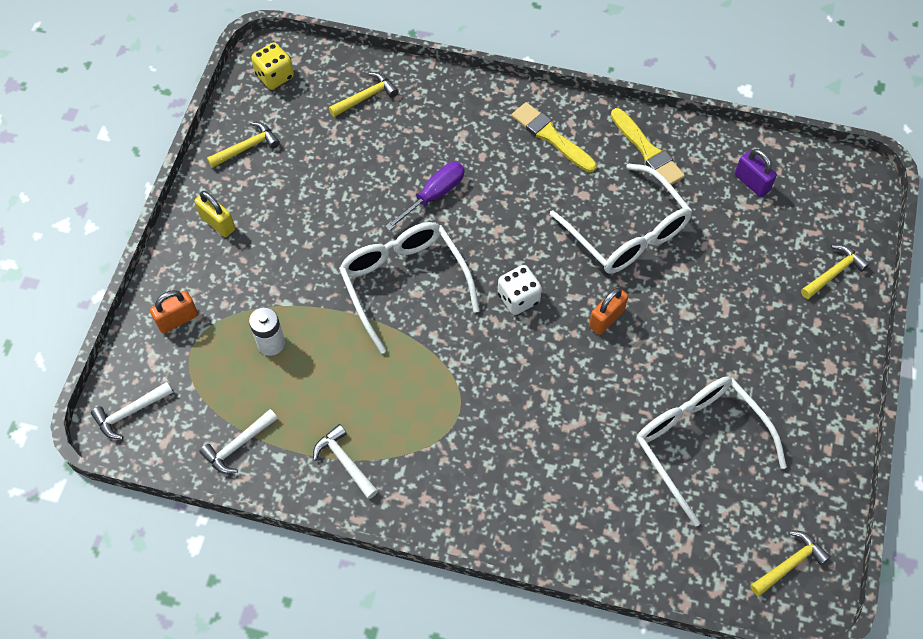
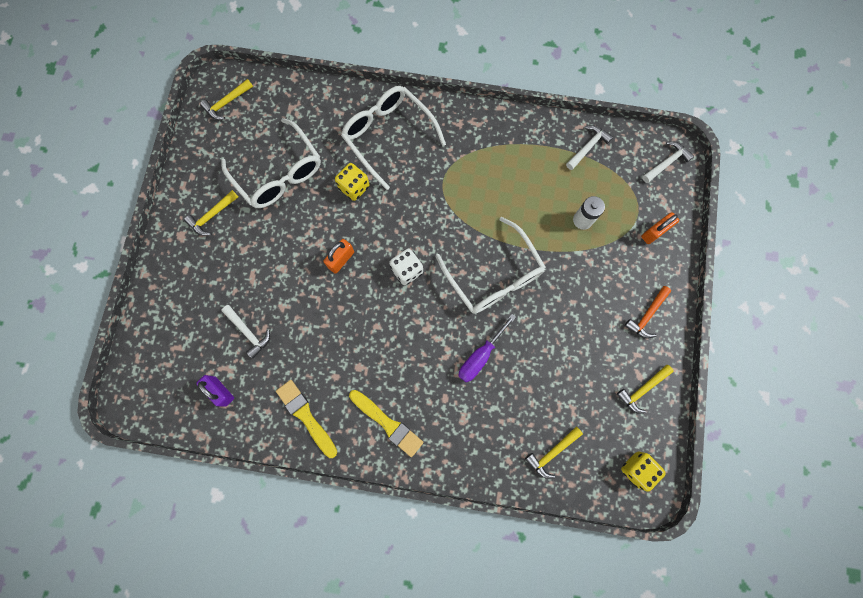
camera: 175 degrees right, 15 degrees up
(218, 223) = (647, 315): yellow padlock -> orange hammer
(345, 462) = (515, 142): white hammer -> white hammer (248, 332)
(588, 414) = (354, 187): none -> yellow dice
(627, 233) = (324, 334): white glasses -> white glasses (388, 136)
(833, 273) = (166, 312): yellow hammer -> yellow hammer (212, 215)

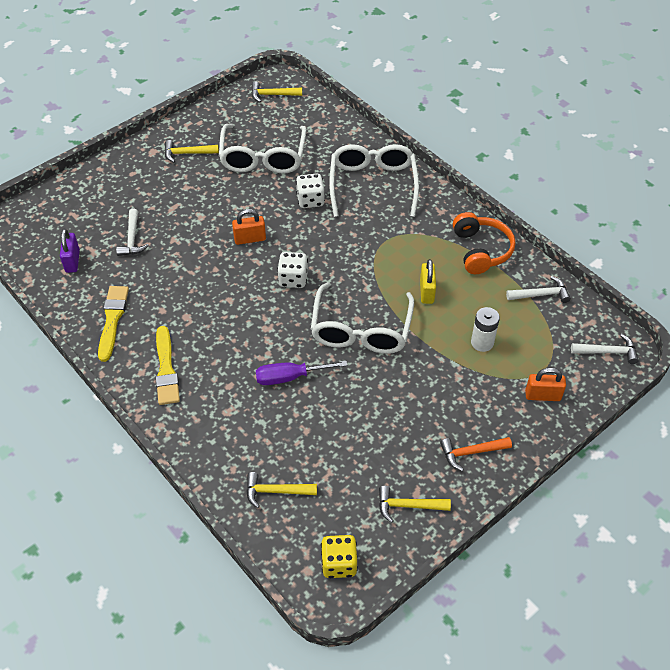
camera: 40 degrees right, 25 degrees down
(354, 187) = (310, 200): yellow dice -> white dice
(510, 206) = (427, 292): none -> yellow padlock
(517, 139) = (481, 250): none -> orange headphones

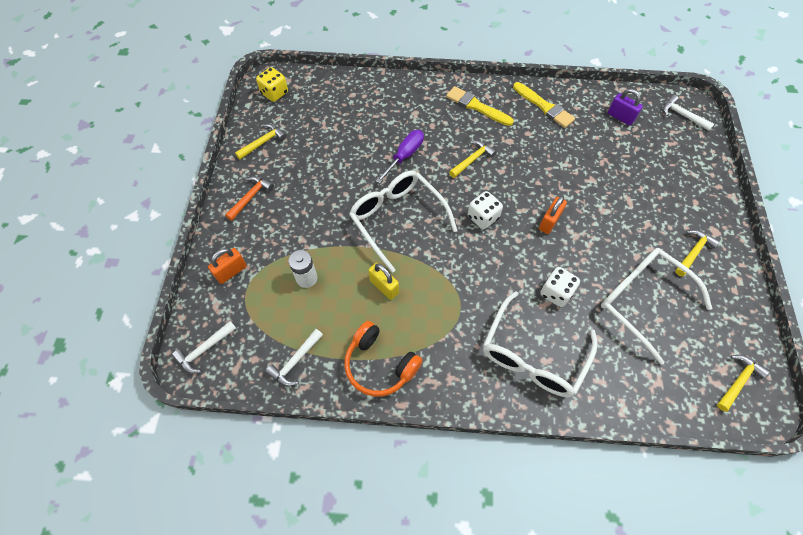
camera: 135 degrees right, 10 degrees up
(132, 239) = (614, 158): white hammer -> white hammer (682, 115)
(276, 491) = (342, 98): yellow hammer -> yellow hammer (472, 160)
(373, 184) = (532, 355): white glasses -> white glasses turned 75 degrees clockwise

